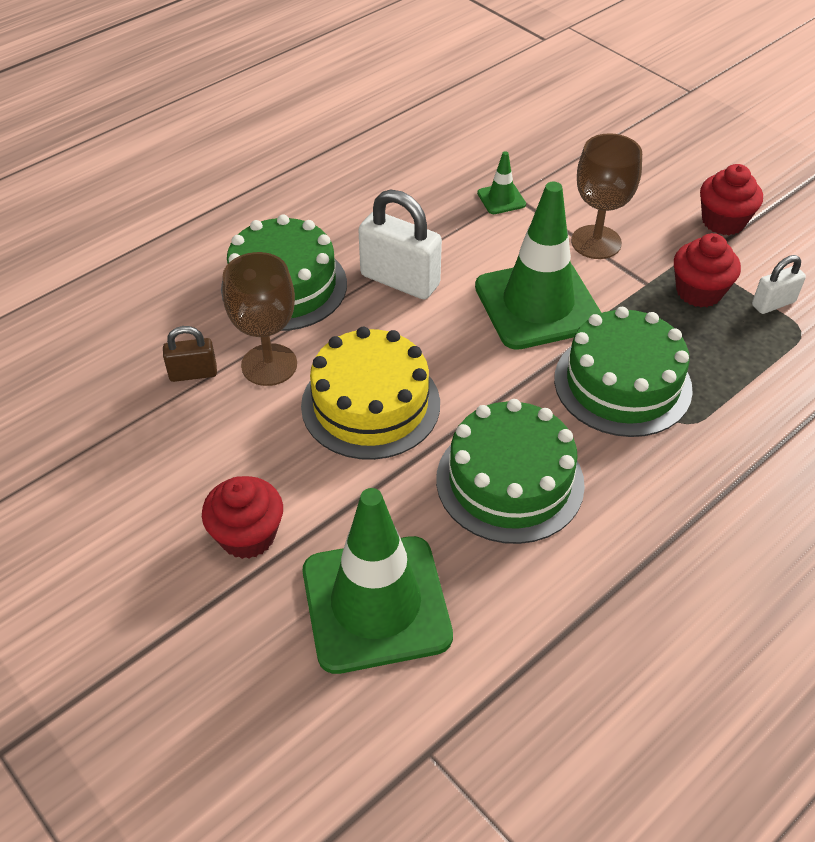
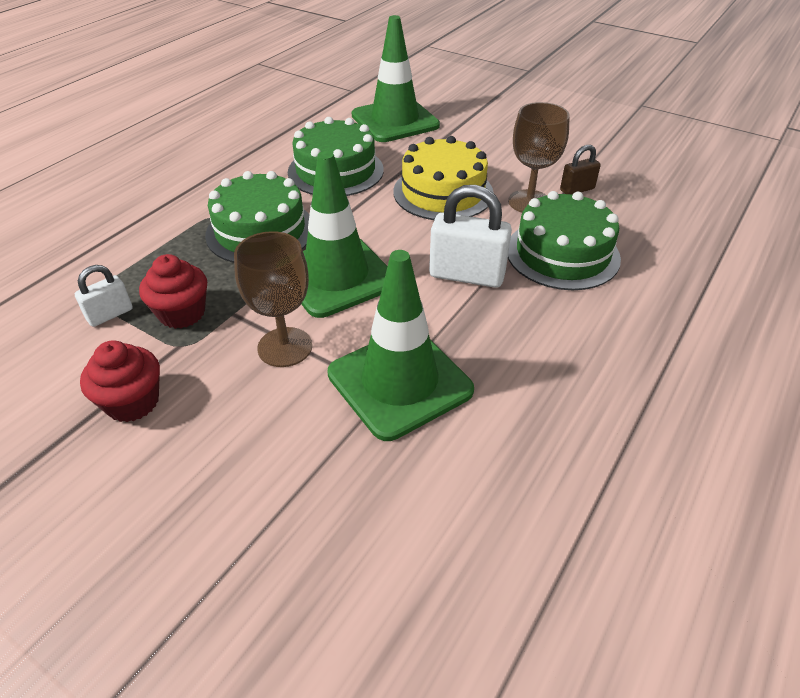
camera: 165 degrees right, 5 degrees down
(247, 535) = (477, 131): red cupcake -> none
(501, 199) = (399, 382): green traffic cone -> green traffic cone, size x2.39

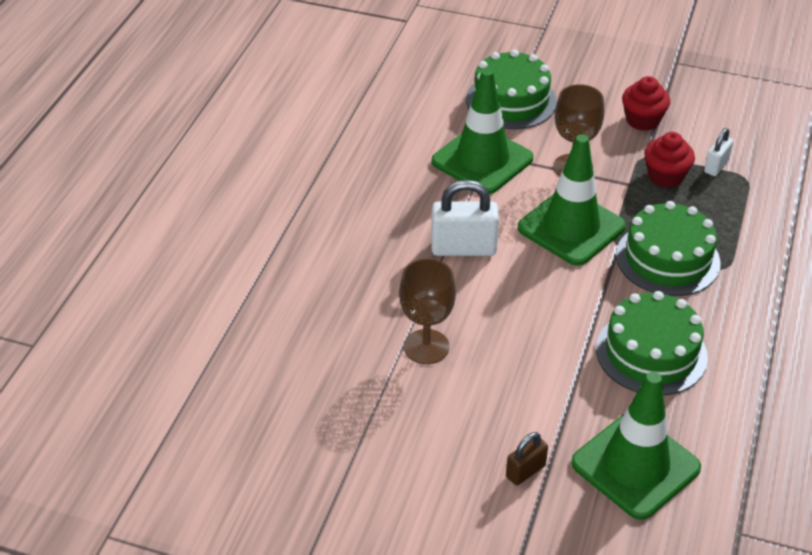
camera: 165 degrees right, 0 degrees up
(443, 192) = (520, 343): yellow cake -> none
(562, 254) = (384, 286): green cake -> green cake (511, 100)
(577, 189) = (377, 376): brown padlock -> brown padlock (525, 471)

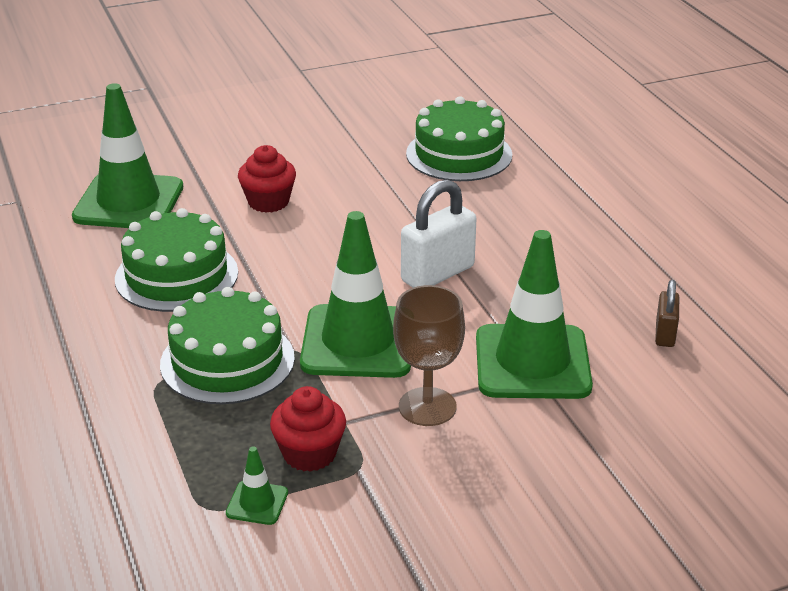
camera: 140 degrees right, 10 degrees down
(426, 347) = (374, 197): brown goblet -> none
(511, 100) = (600, 453): green cake -> green cake (459, 154)
(525, 471) = (212, 167): brown padlock -> brown padlock (665, 334)
(642, 120) = (411, 520): red cupcake -> red cupcake (268, 202)
(716, 166) = (257, 503): white padlock -> green traffic cone

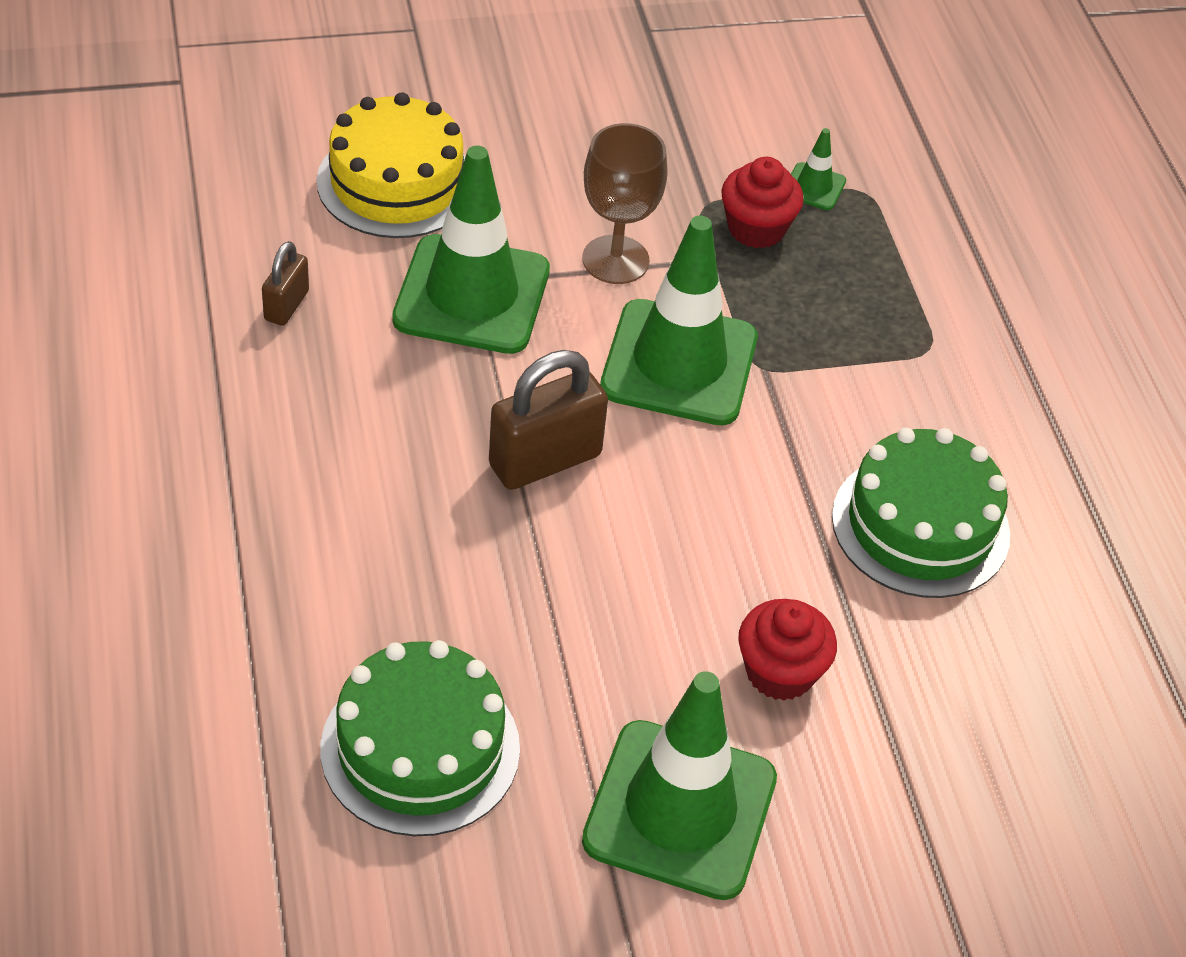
camera: 175 degrees left, 15 degrees up
(129, 202) = (1015, 715): green traffic cone -> green traffic cone (680, 810)
(227, 361) = (845, 364): green cake -> none
(437, 274) = (545, 460): white padlock -> brown padlock
(639, 439) = (396, 182): none -> yellow cake

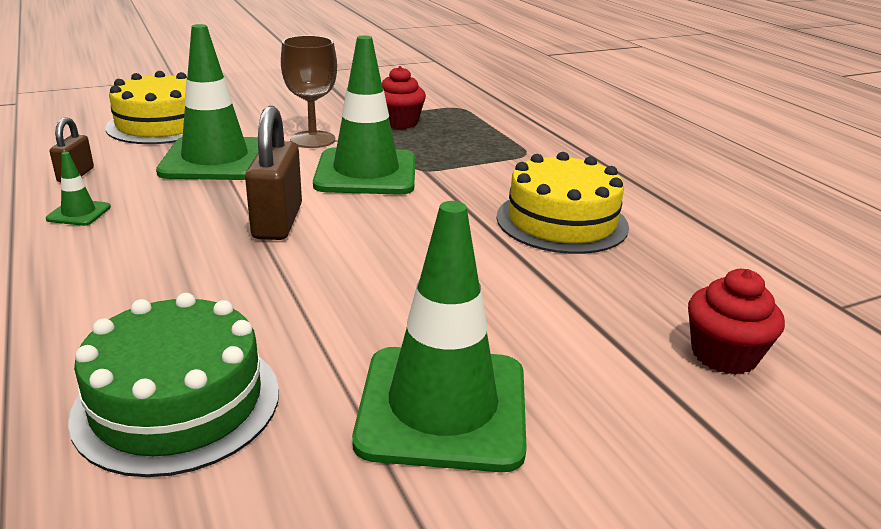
camera: 10 degrees left, 20 degrees down
(545, 460) = (278, 222): brown padlock -> brown padlock turned 45 degrees counterclockwise
(780, 672) = (495, 306): red cupcake -> red cupcake (723, 355)
(814, 187) = (428, 108): green traffic cone -> green traffic cone (79, 213)
(920, 525) = (562, 221): green cake -> yellow cake

